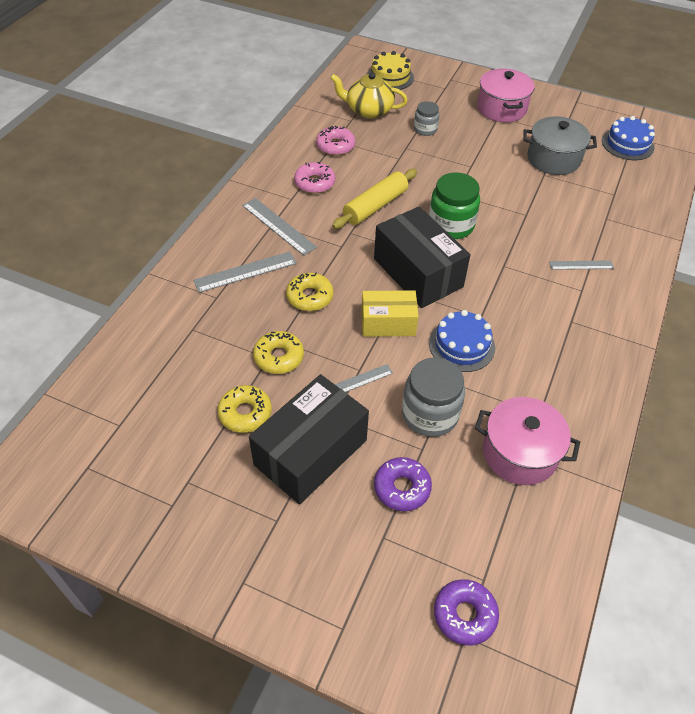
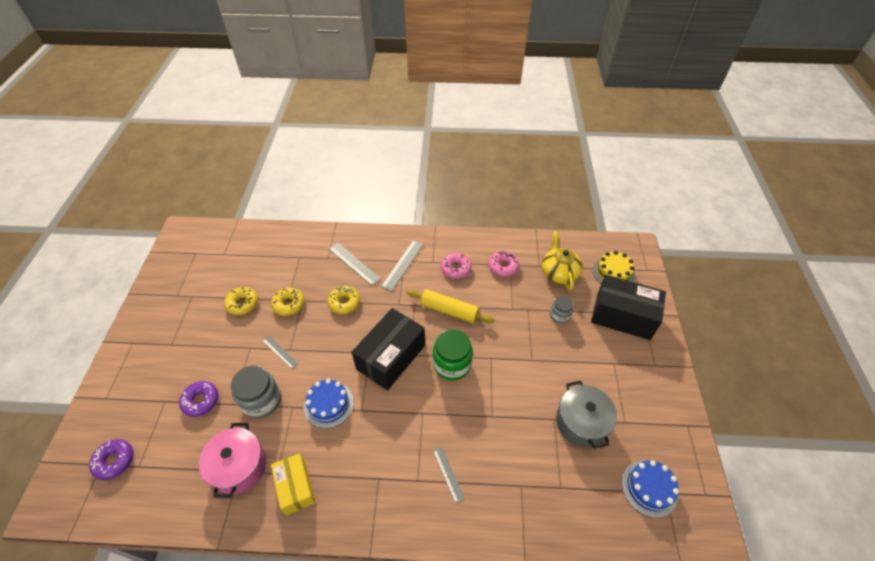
camera: 70 degrees right, 0 degrees up
(310, 452) = (220, 345): black box -> black box (623, 316)
(388, 323) = (335, 353): yellow box -> yellow box (296, 487)
(501, 108) = (628, 363): pink pot -> none

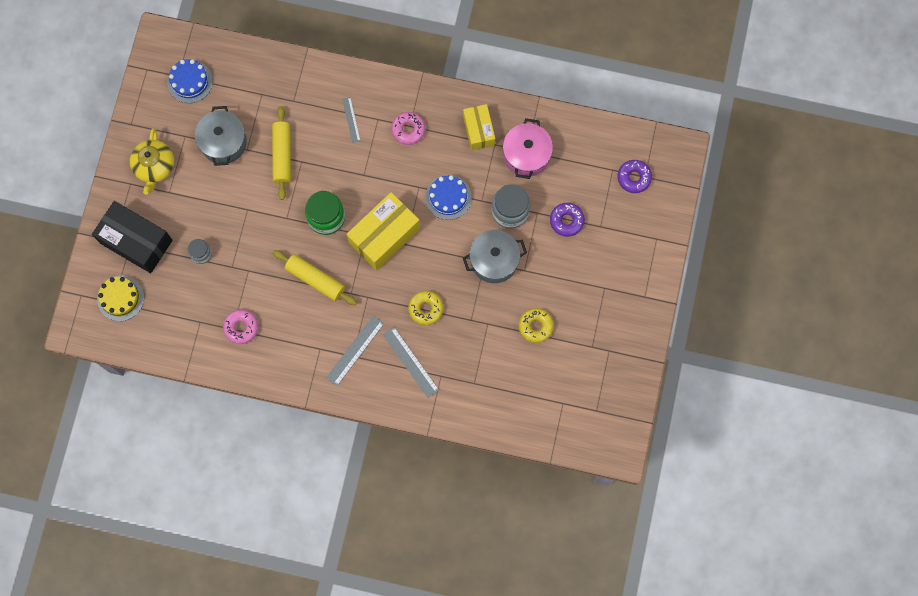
camera: 170 degrees left, 25 degrees up
(280, 352) = (494, 260): grey ruler -> grey pot
(289, 304) = (485, 317): yellow donut -> none
(391, 357) = (384, 236): black box -> yellow box
(455, 269) = (296, 334): pink donut -> pink donut (408, 130)
(514, 419) = (282, 155): none -> yellow rolling pin
(559, 272) = (181, 308): yellow teapot -> yellow teapot (154, 167)

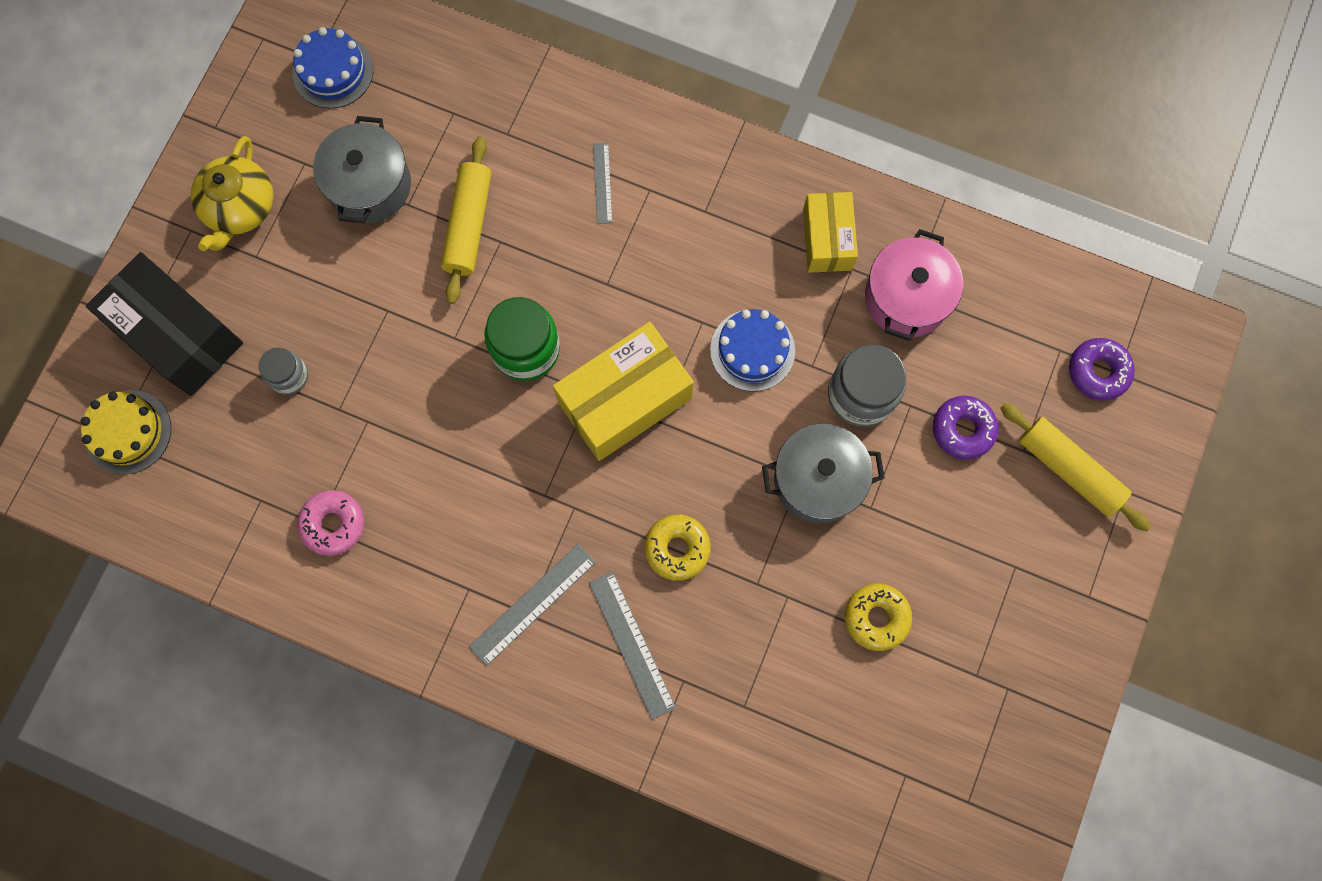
camera: 10 degrees right, 0 degrees up
(315, 279) = (485, 458): yellow rolling pin -> yellow rolling pin (1069, 469)
(408, 130) = (701, 217): pink donut -> none

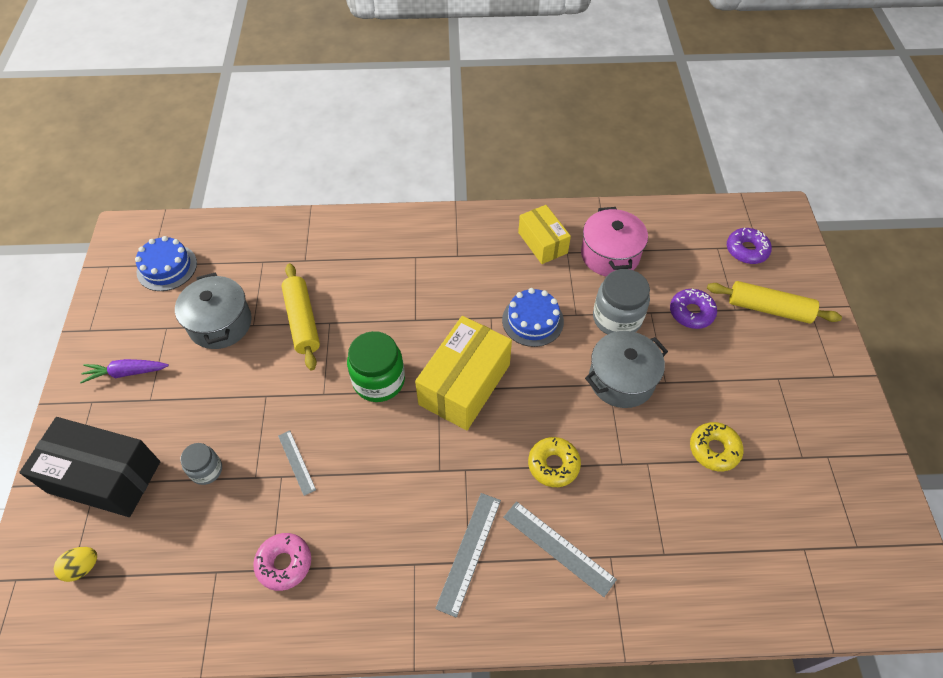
camera: 25 degrees left, 20 degrees down
(128, 432) = (82, 567): yellow cake -> yellow egg
(240, 208) = (126, 373): yellow teapot -> purple carrot
(602, 183) = (382, 264): grey ruler -> grey ruler (296, 462)

